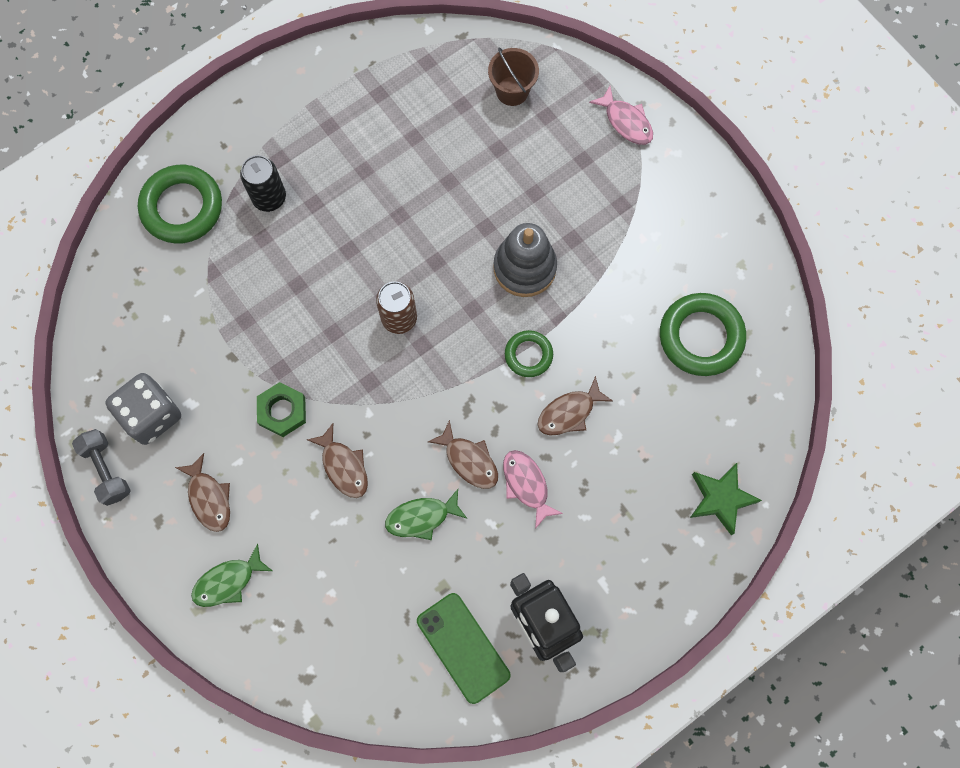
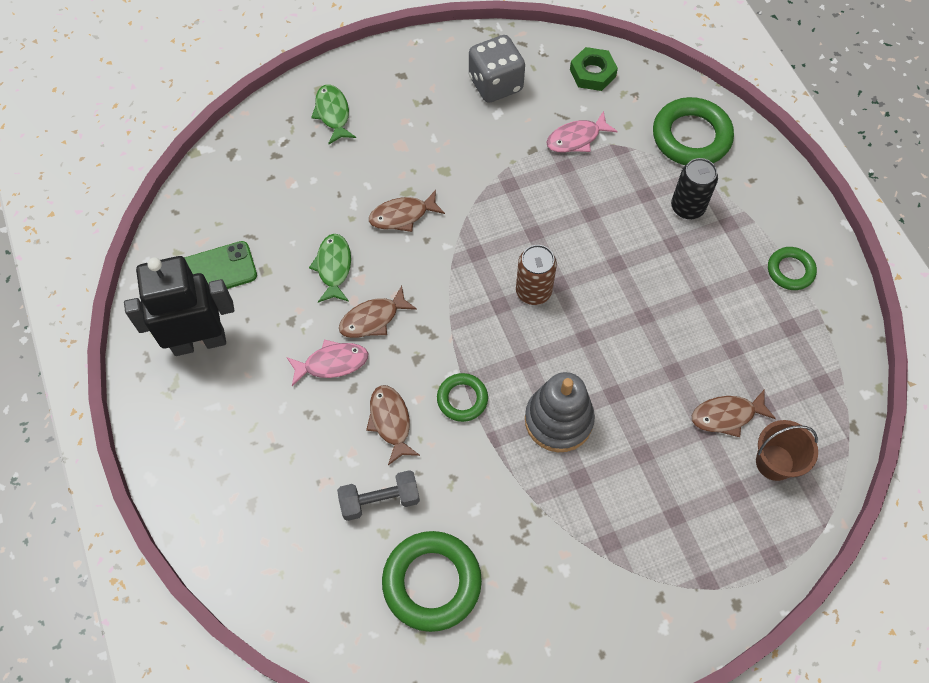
camera: 105 degrees right, 10 degrees down
(106, 470) = (457, 47): grey dumbbell -> grey dumbbell (380, 500)
(209, 498) = (408, 112): brown fish -> brown fish (726, 416)
(282, 411) = (469, 179): green nut -> green nut (592, 73)
(319, 100) = (790, 271): none -> green ring
(626, 122) = (715, 579): pink fish -> pink fish (576, 138)
(720, 499) = (251, 546): green star -> none

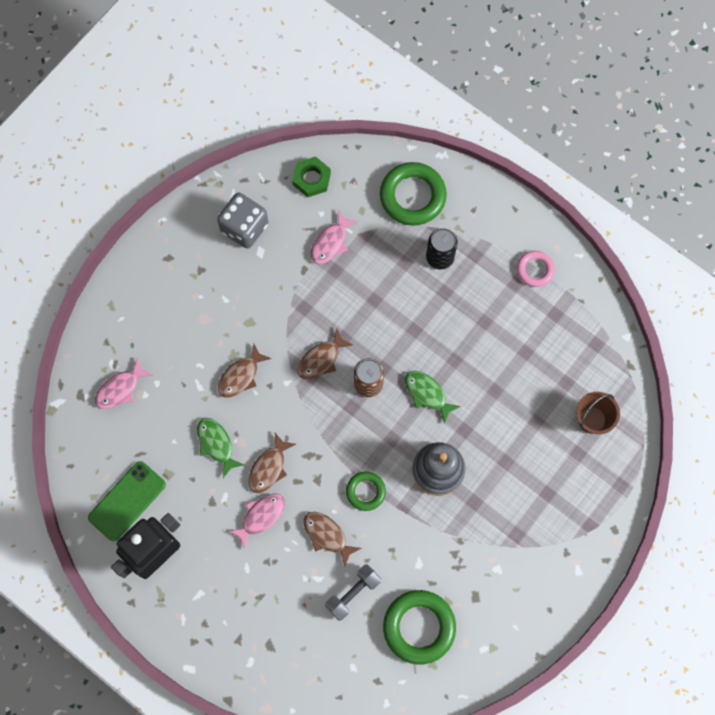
camera: 30 degrees left, 10 degrees up
(274, 167) = (120, 389): none -> pink fish
(333, 113) = (136, 320): green fish -> green fish (427, 394)
(726, 416) = (545, 404): brown fish -> brown fish (321, 359)
(790, 271) = (535, 270): green ring -> pink ring

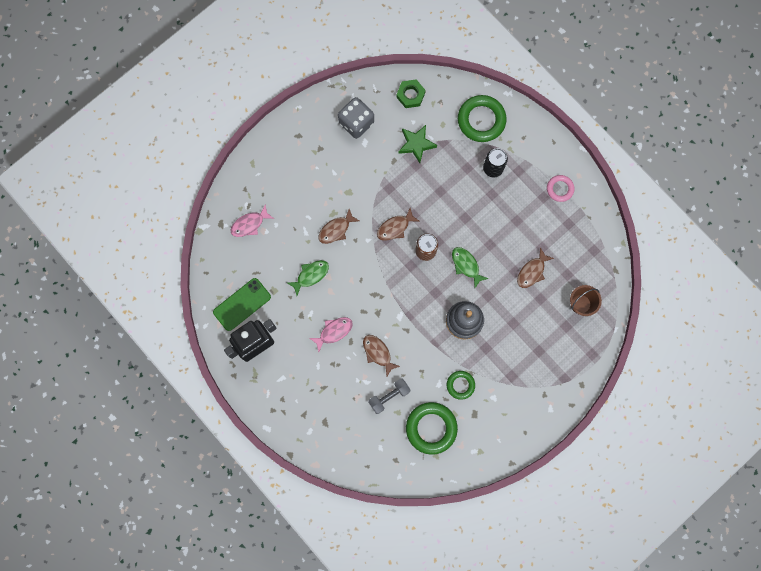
camera: 10 degrees right, 5 degrees up
(216, 444) = (311, 275): green fish -> green fish turned 75 degrees clockwise
(269, 468) = (345, 298): brown fish -> brown fish (532, 272)
(330, 243) = (416, 144): pink fish -> green star
(365, 491) = (410, 327): green ring -> green ring (460, 385)

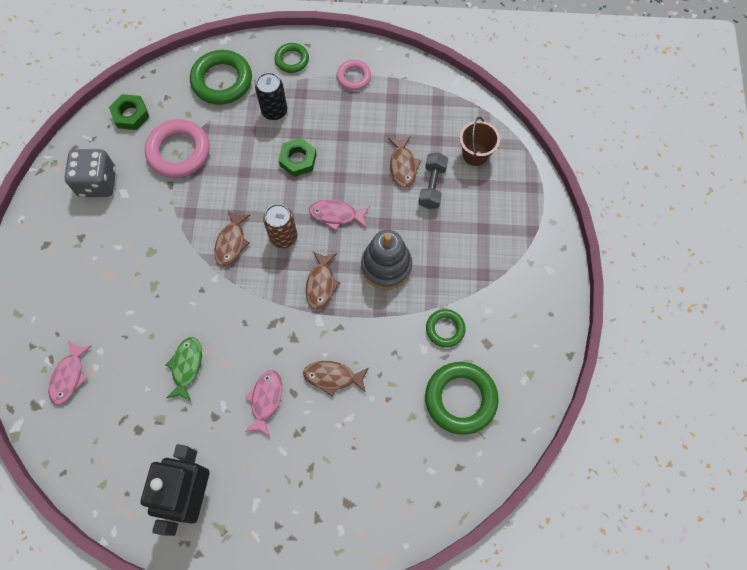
camera: 45 degrees left, 10 degrees down
(242, 304) = (136, 467): green phone -> none
(336, 230) = (171, 298): brown fish -> brown fish (321, 284)
(389, 396) = (387, 409): grey dumbbell -> grey dumbbell (432, 186)
(416, 144) = (179, 151): green star -> pink ring
(466, 265) = (336, 215): green fish -> pink fish
(477, 212) = (298, 160): none -> green nut
(534, 143) = (292, 60): none -> green ring

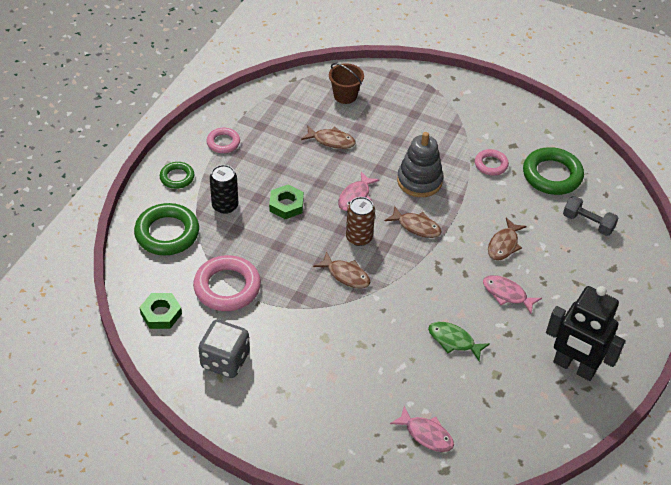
camera: 70 degrees left, 20 degrees down
(432, 186) = (360, 130): grey dumbbell -> grey dumbbell (588, 223)
(445, 329) = (491, 164): green ring -> pink ring

